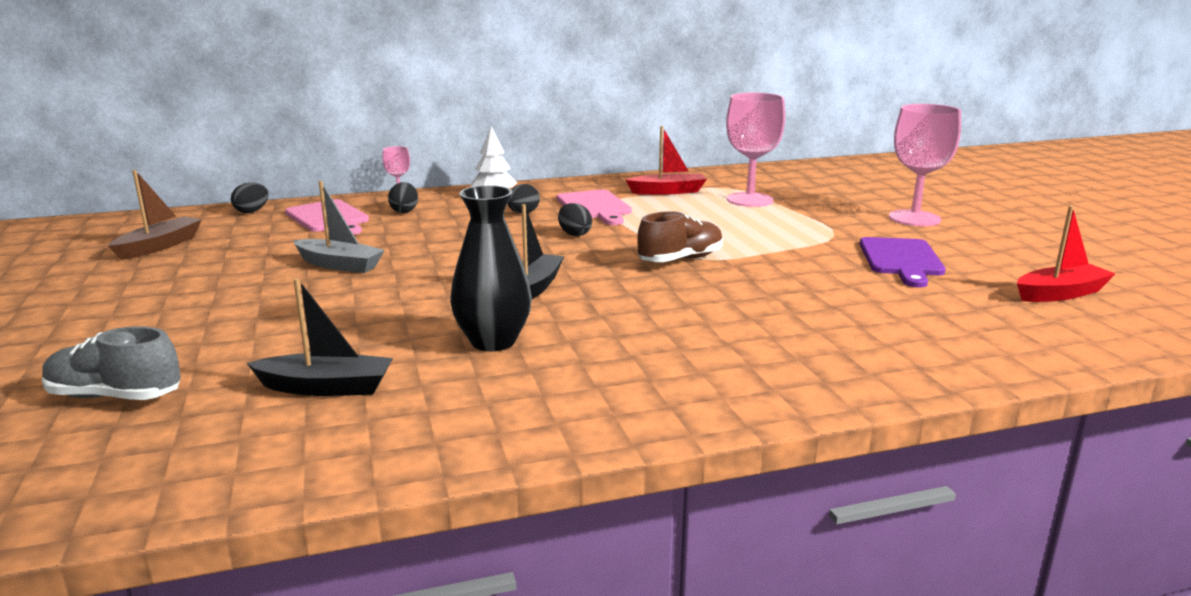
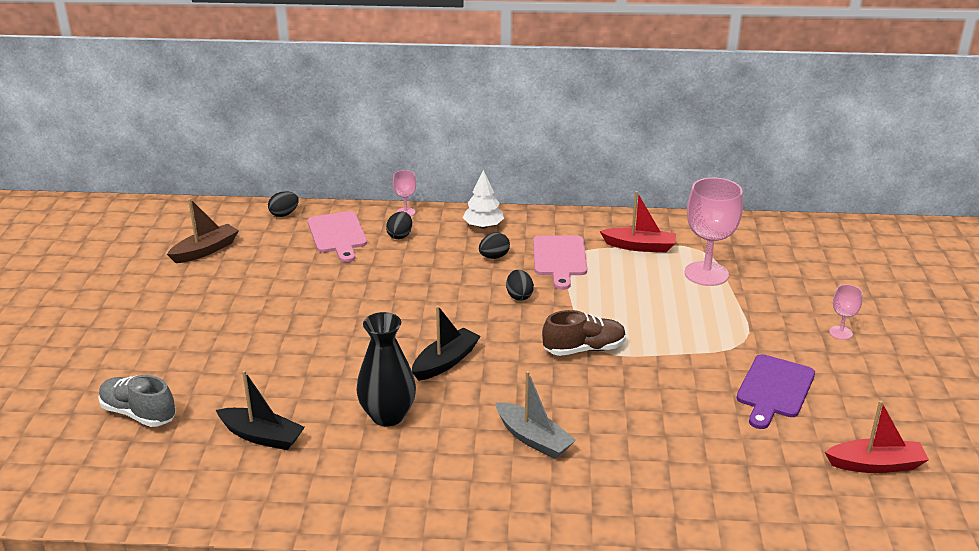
camera: 20 degrees right, 10 degrees up
(339, 265) = (321, 301): grey boat -> grey boat (533, 439)
(914, 218) = (840, 333): pink goblet -> pink goblet, size x0.48

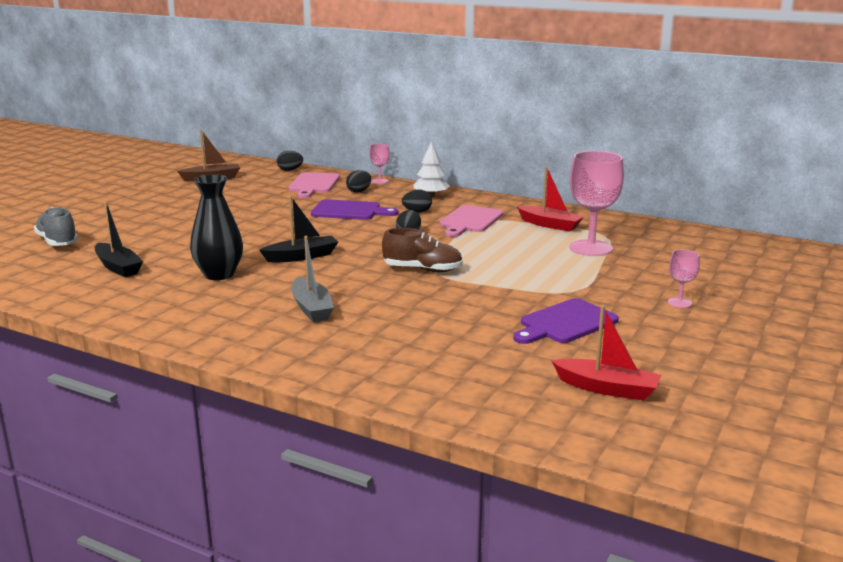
camera: 25 degrees right, 10 degrees down
(422, 273) = (349, 211): none -> purple cutting board

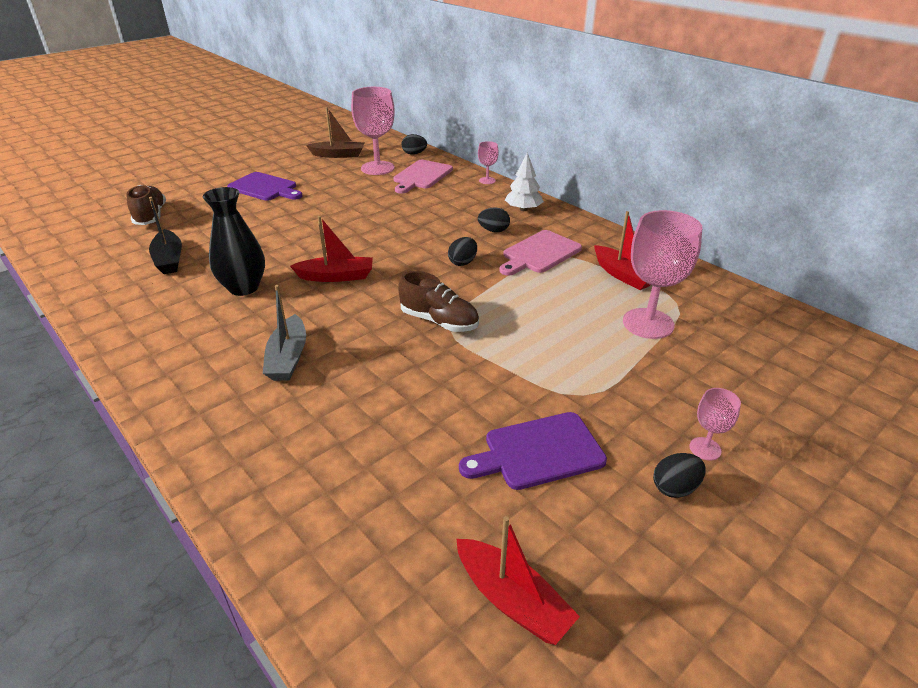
camera: 20 degrees right, 15 degrees up
(57, 242) = (150, 216): grey shoe -> brown shoe
(263, 183) = (377, 168): none -> pink goblet
(302, 256) = (336, 276): black boat -> red boat
(349, 211) = (428, 218): purple cutting board -> purple cutting board (265, 188)
(359, 191) = (457, 192): black egg -> black egg (675, 488)

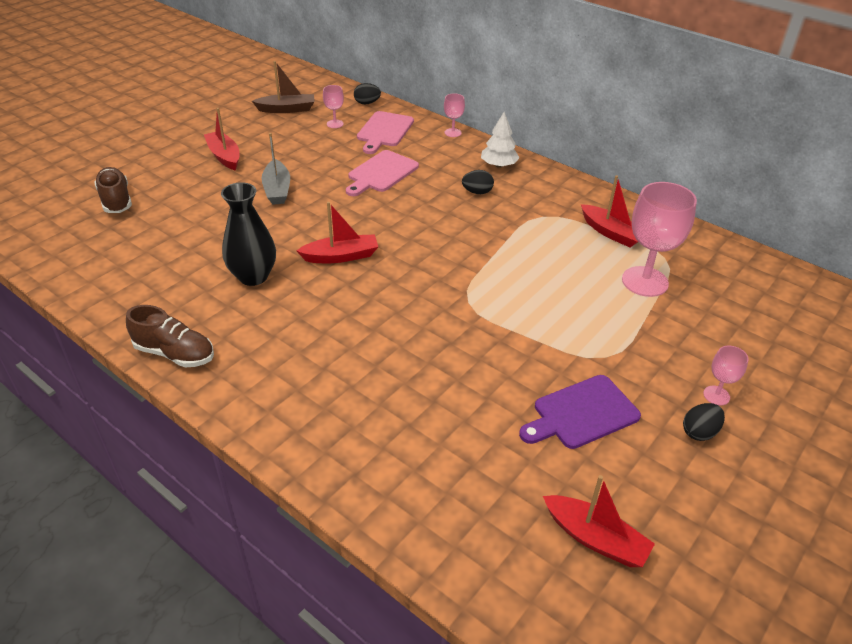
camera: 10 degrees left, 5 degrees up
(169, 259) = (161, 251): black boat -> none
(265, 188) = (224, 156): purple cutting board -> red boat
(288, 358) = (329, 347): grey boat -> grey boat (277, 190)
(377, 168) = (335, 124): pink goblet -> pink goblet, size x0.48
(439, 321) = (456, 296): brown shoe -> brown shoe (175, 353)
(463, 262) = (458, 231): black egg -> none
(539, 253) = (528, 215): pink cutting board -> pink cutting board (381, 173)

